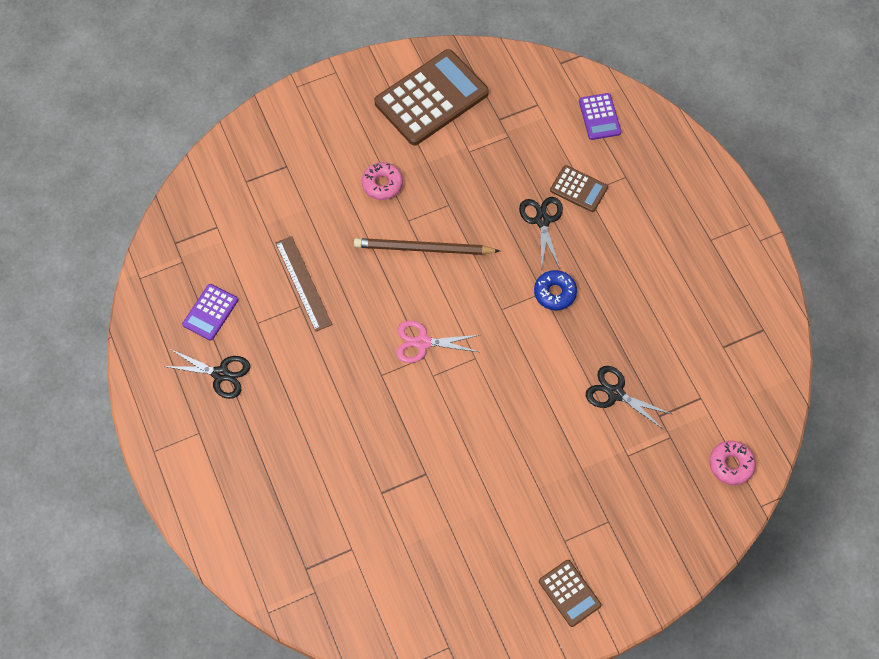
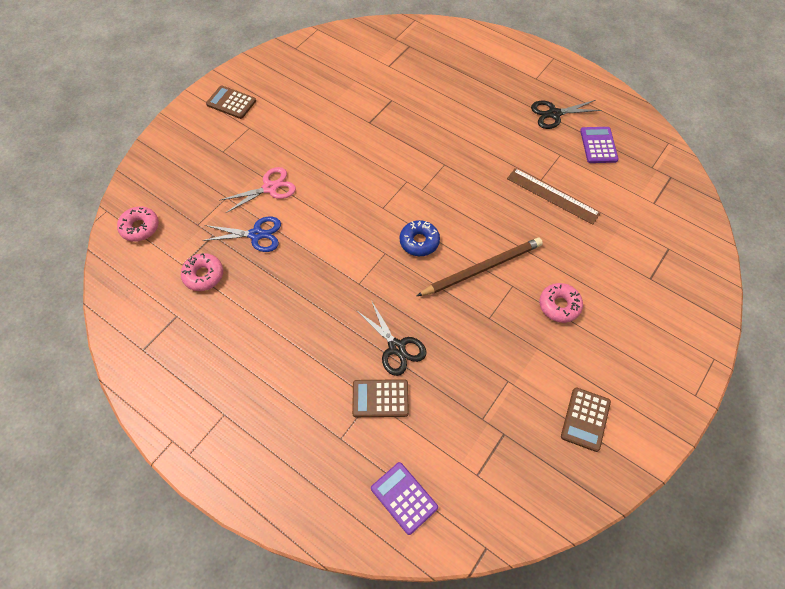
camera: 150 degrees right, 5 degrees down
(422, 342) = (430, 199): pink scissors -> pink scissors (270, 188)
(431, 98) = (585, 419): brown calculator -> brown calculator, size x0.49
(554, 293) = (348, 288): blue donut -> blue donut (419, 241)
(615, 393) = (256, 234): black scissors -> blue scissors
(684, 375) = (203, 275): none -> pink donut

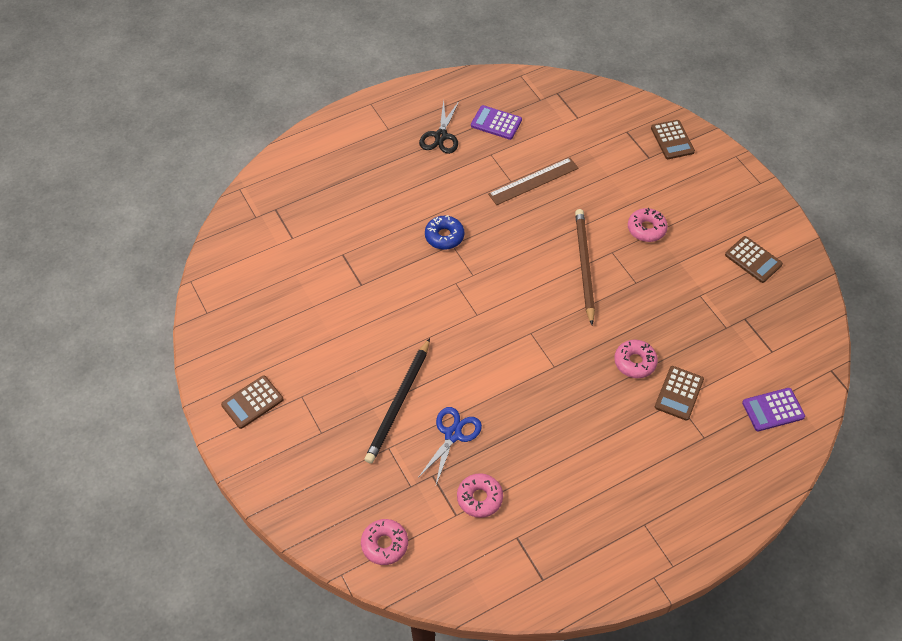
camera: 65 degrees left, 5 degrees down
(270, 188) = (398, 403): pink scissors -> black pencil
(396, 347) = (635, 362): black scissors -> pink donut
(419, 241) = (532, 301): blue donut -> blue donut (444, 236)
(689, 291) = (672, 140): none -> brown calculator

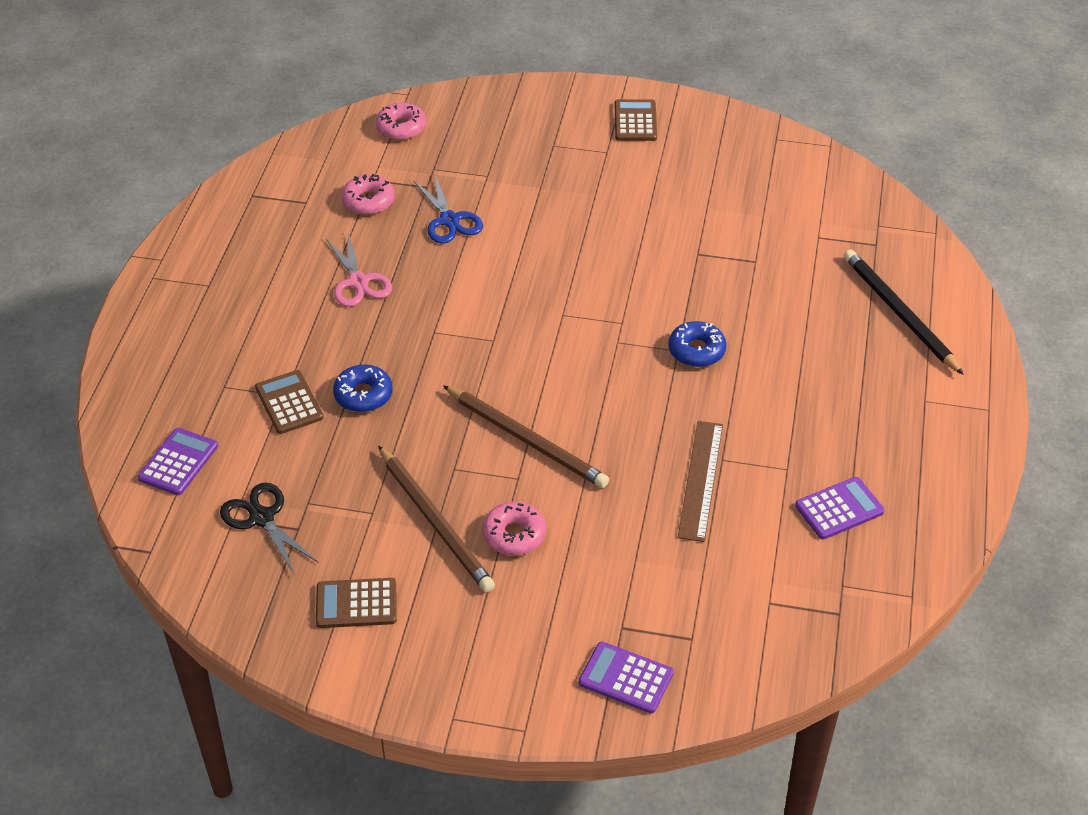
camera: 130 degrees right, 10 degrees down
(398, 403) = (525, 205): black pencil -> black pencil (899, 313)
(441, 136) = (865, 441): black scissors -> black scissors (261, 518)
(556, 440) = (358, 282): none -> pink scissors
(635, 362) = (363, 395): pink donut -> blue donut
(672, 140) = (626, 678): brown calculator -> purple calculator
(675, 265) = (435, 522): none -> brown pencil

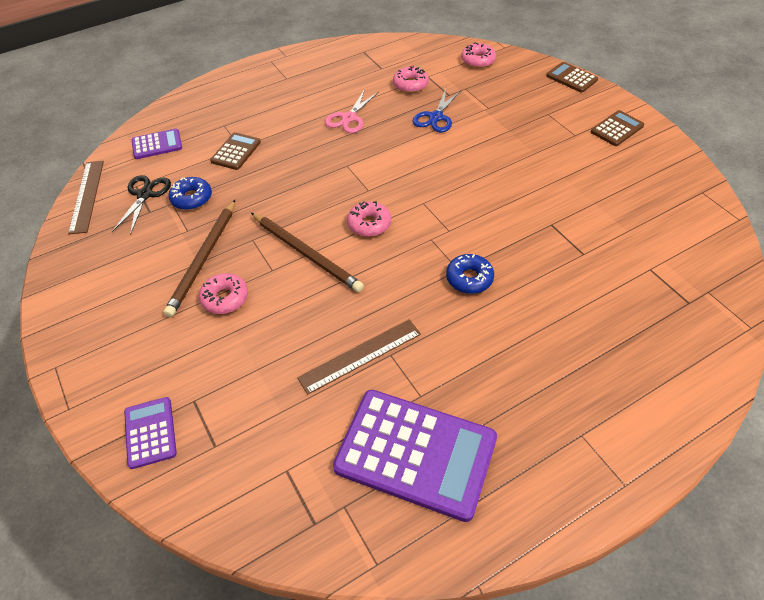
camera: 50 degrees right, 5 degrees up
(193, 570) = (87, 196): none -> brown ruler
(356, 604) = (113, 268): brown calculator -> brown calculator (571, 78)
(363, 395) = (270, 172): blue donut -> blue donut (192, 198)
(527, 440) = (306, 253): brown pencil -> brown pencil turned 45 degrees counterclockwise
(543, 370) = (369, 224): none -> pink donut
(839, 509) = (415, 453): purple calculator -> purple calculator, size x2.04
(899, 313) = (644, 360): black pencil -> none

